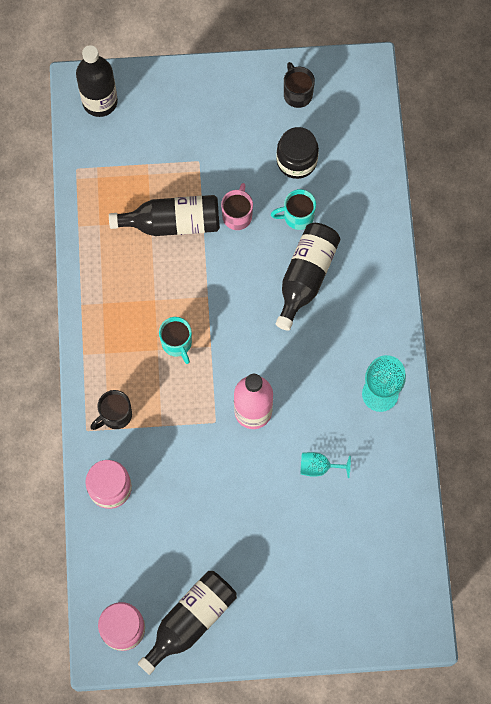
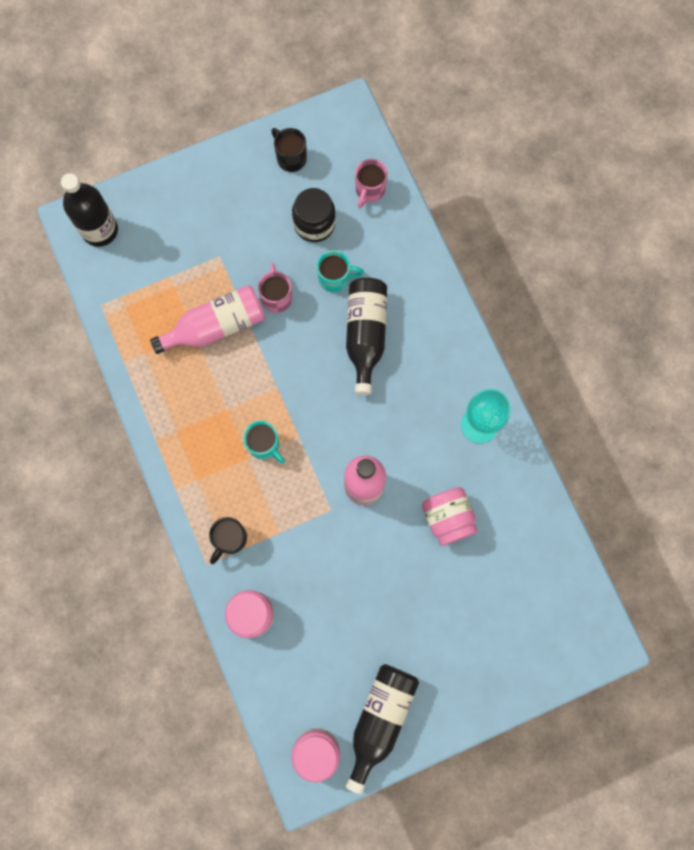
camera: 20 degrees left, 5 degrees up
(172, 223) = (216, 326): black bottle -> pink bottle
(297, 216) = (335, 278): turquoise mug -> turquoise mug turned 150 degrees counterclockwise
(319, 467) = (447, 518): turquoise goblet -> pink jar
(359, 148) = (369, 190): none -> pink mug

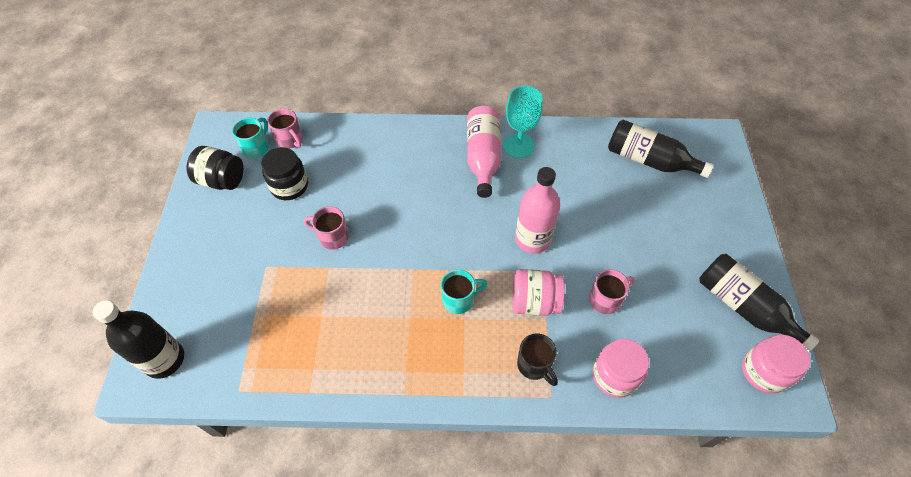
camera: 65 degrees left, 20 degrees down
(216, 326) = (327, 295): pink bottle -> pink bottle (483, 158)
(290, 158) = (222, 180): black mug -> black jar
(327, 581) = (605, 300): none -> pink mug
(335, 278) = (345, 190): turquoise mug -> turquoise mug (256, 148)
(365, 335) = (405, 188): black bottle -> black bottle (649, 160)
(447, 518) = (585, 193): pink jar -> pink jar (534, 302)

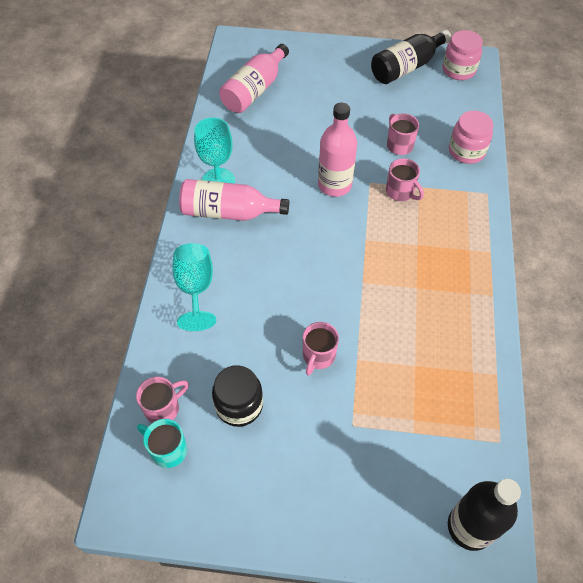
camera: 85 degrees left, 0 degrees up
(222, 180) = (217, 490): black jar -> none
(398, 145) = (195, 289): none -> turquoise goblet
(459, 300) = (397, 247): turquoise mug -> none
(534, 302) = (400, 192): pink jar -> pink mug
(534, 365) = (460, 200): black mug -> none
(649, 160) = (255, 90): black bottle -> pink bottle

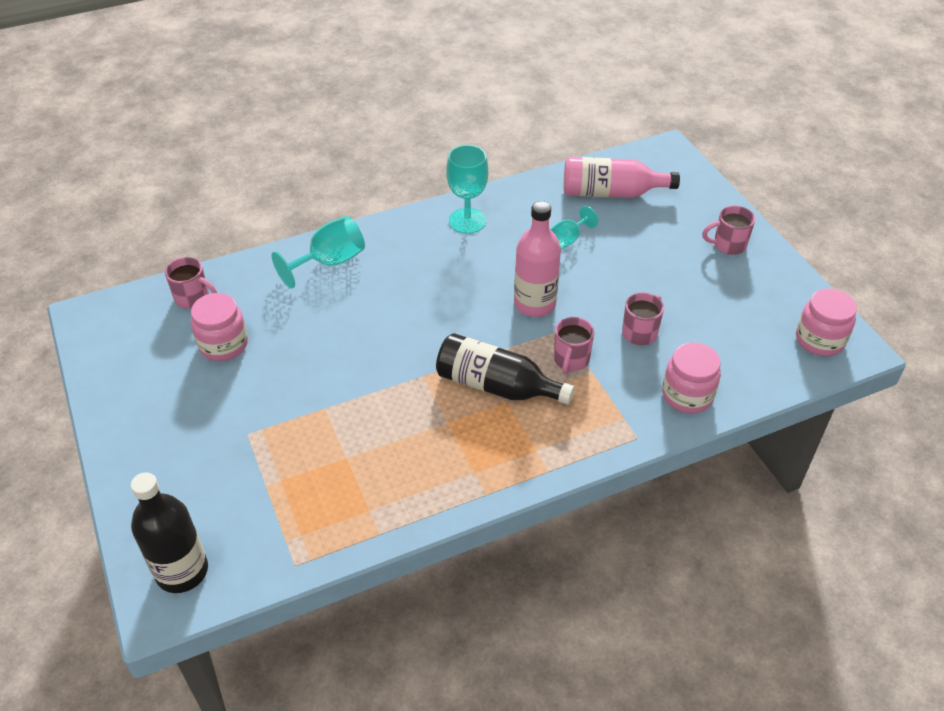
camera: 60 degrees right, 10 degrees down
(168, 450) = (155, 319): turquoise mug -> none
(229, 212) = (435, 245): pink bottle -> none
(239, 405) = (223, 345): black jar -> pink jar
(284, 136) = (568, 239): none -> turquoise goblet
(318, 356) = (310, 378): pink mug -> pink mug (728, 245)
(406, 67) = (773, 293): black bottle -> black bottle (497, 386)

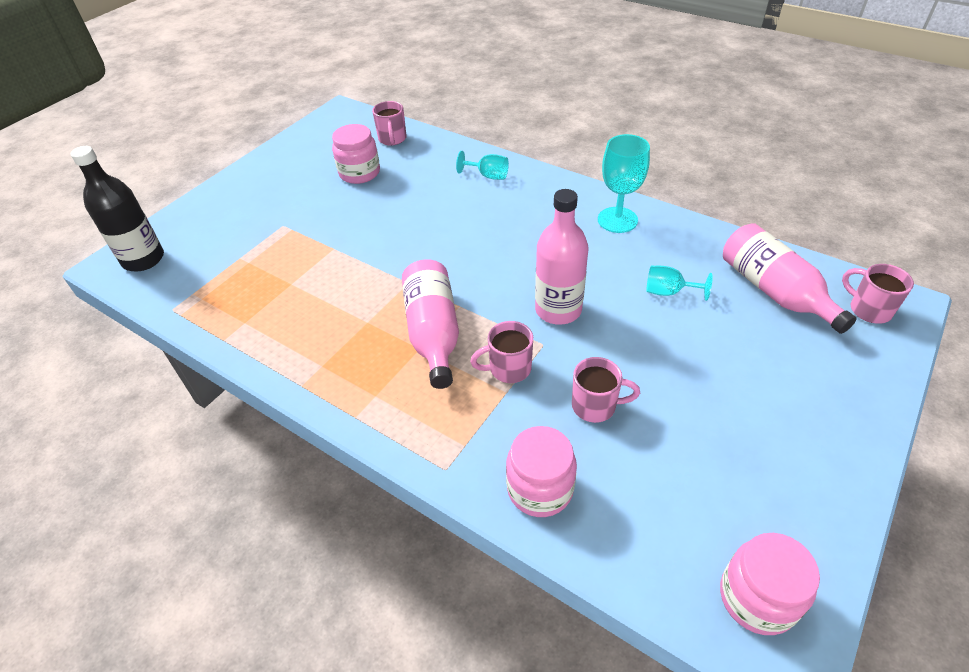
camera: 60 degrees right, 0 degrees up
(329, 262) = (488, 176): turquoise goblet -> turquoise goblet, size x0.61
(497, 386) = (433, 333): black bottle -> pink bottle
(728, 245) = (816, 425): pink mug -> pink mug (868, 309)

